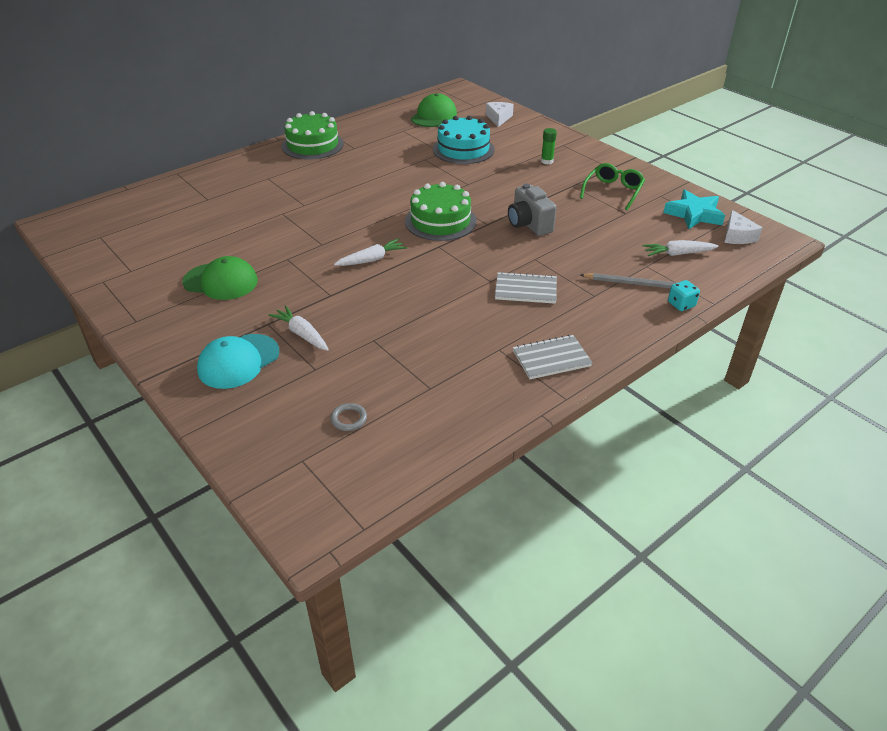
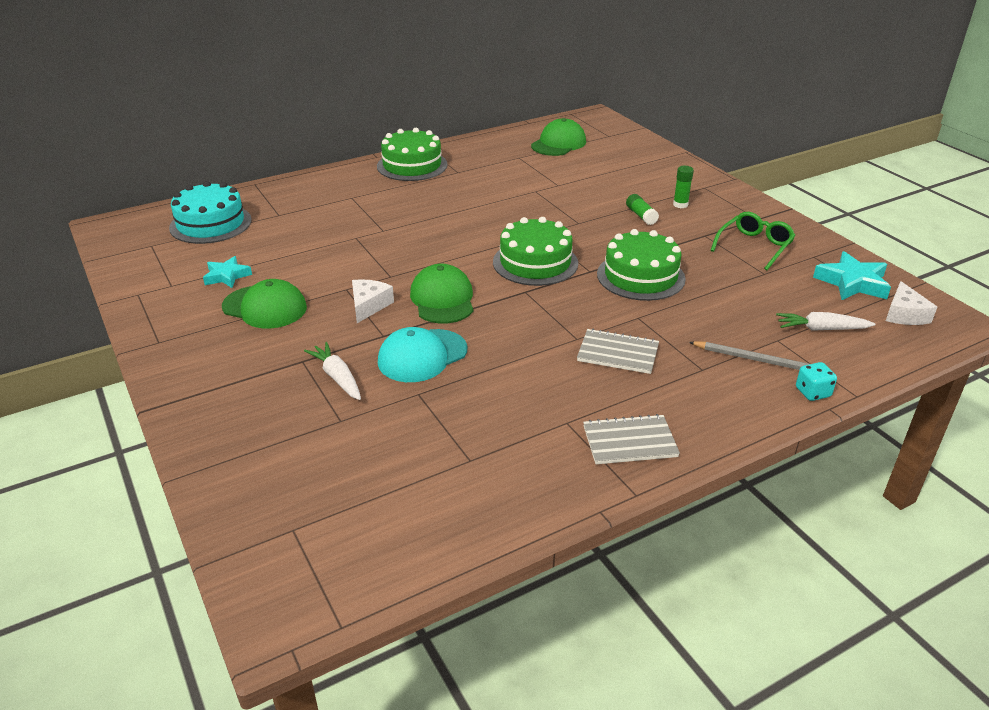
camera: 10 degrees right, 5 degrees down
(178, 257) = (227, 276): none -> turquoise star
(238, 361) = (256, 401): turquoise cap -> turquoise cap (422, 356)
(349, 419) = (362, 486): grey ring -> none
(371, 259) = (442, 299): white carrot -> green cap
(463, 149) = (583, 183): turquoise cake -> turquoise cake (210, 224)
(498, 118) = (634, 151): white cheese -> white cheese (369, 305)
(517, 173) = (641, 216): none -> green glue stick
(529, 224) = (640, 276): grey camera -> green cake

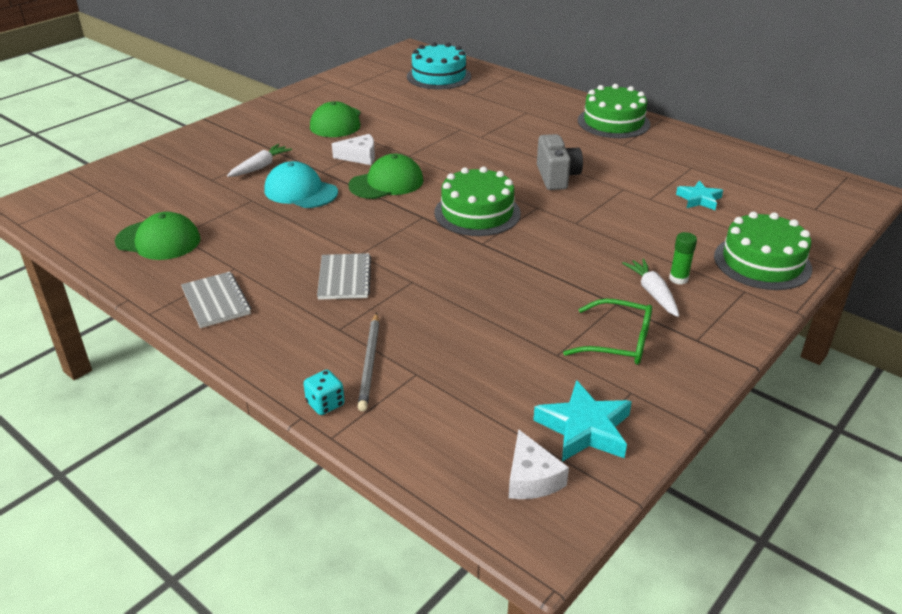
camera: 70 degrees right, 0 degrees up
(227, 276) = (370, 100): turquoise star -> turquoise star (699, 199)
(495, 213) = (557, 177): none -> grey camera
(558, 143) = (753, 182): green cap -> green cap (158, 240)
(640, 276) = (492, 273): green cake -> green cake (762, 262)
(641, 216) = (625, 256): green glue stick -> none
(821, 329) = (455, 405): white carrot -> white carrot (653, 293)
(904, 314) = (531, 478): white cheese -> white cheese turned 90 degrees counterclockwise

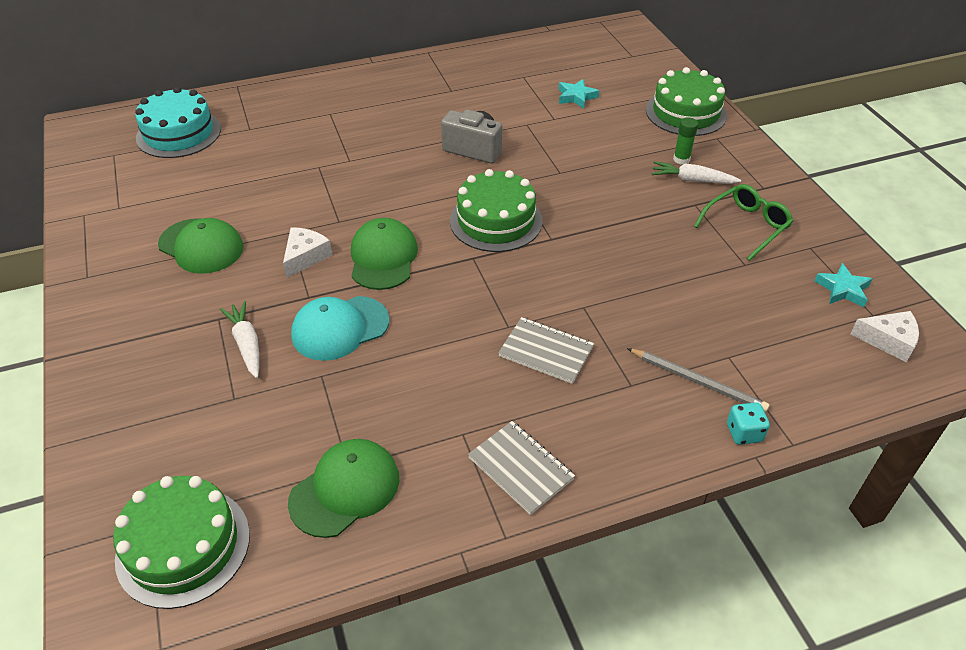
camera: 60 degrees left, 10 degrees up
(216, 301) = (521, 468): grey notebook -> grey notebook turned 45 degrees clockwise
(584, 428) = (842, 289): turquoise star -> turquoise star, size x0.65
(613, 122) = (405, 77): green cake -> green cake (183, 546)

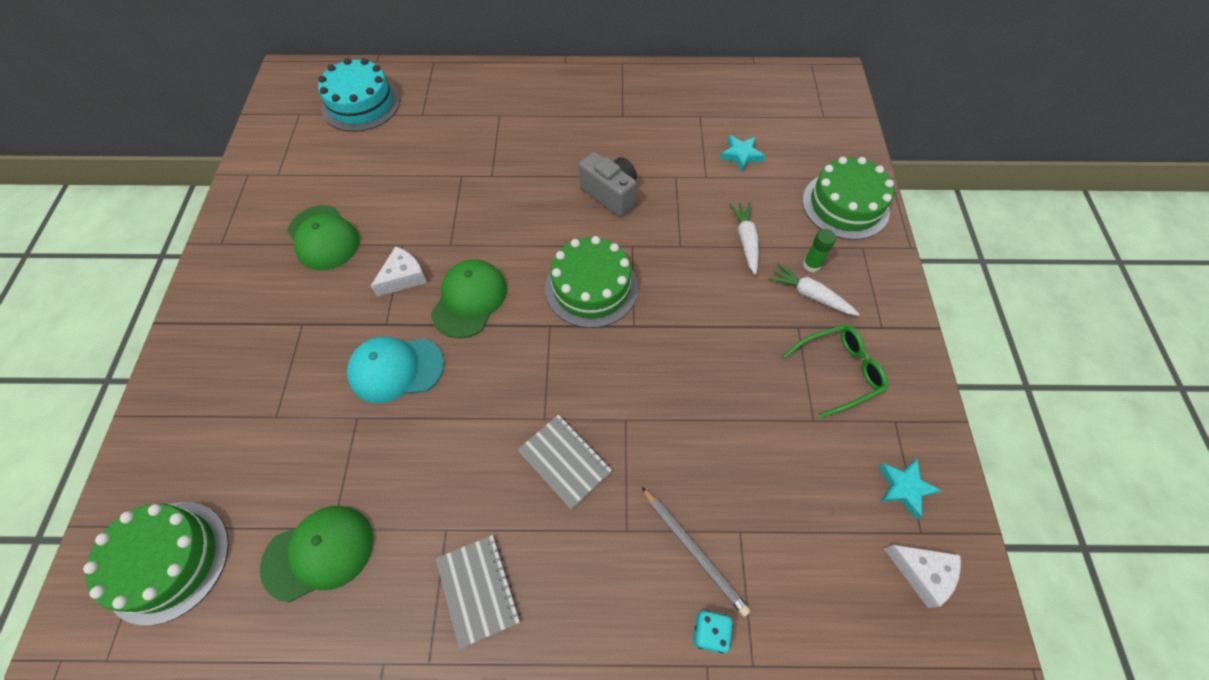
camera: 20 degrees right, 15 degrees up
(246, 344) = (312, 360): white carrot -> white carrot (745, 240)

